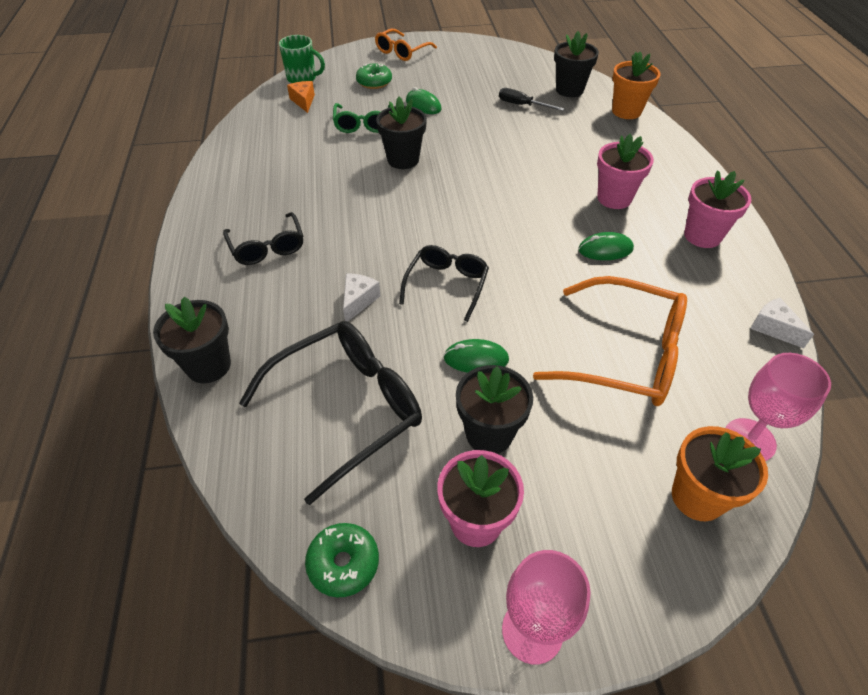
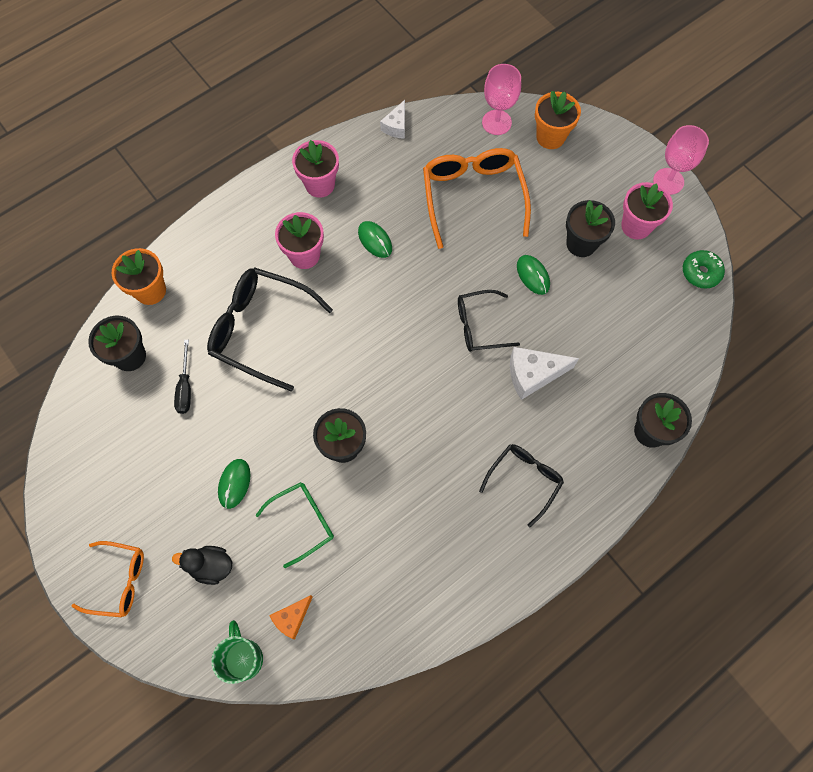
camera: 120 degrees left, 20 degrees up
(347, 408) = (619, 326): black glasses -> black glasses (261, 330)
(358, 301) = (533, 375): white cheese -> white cheese, size x1.61
(374, 82) = (211, 566): green donut -> black duck

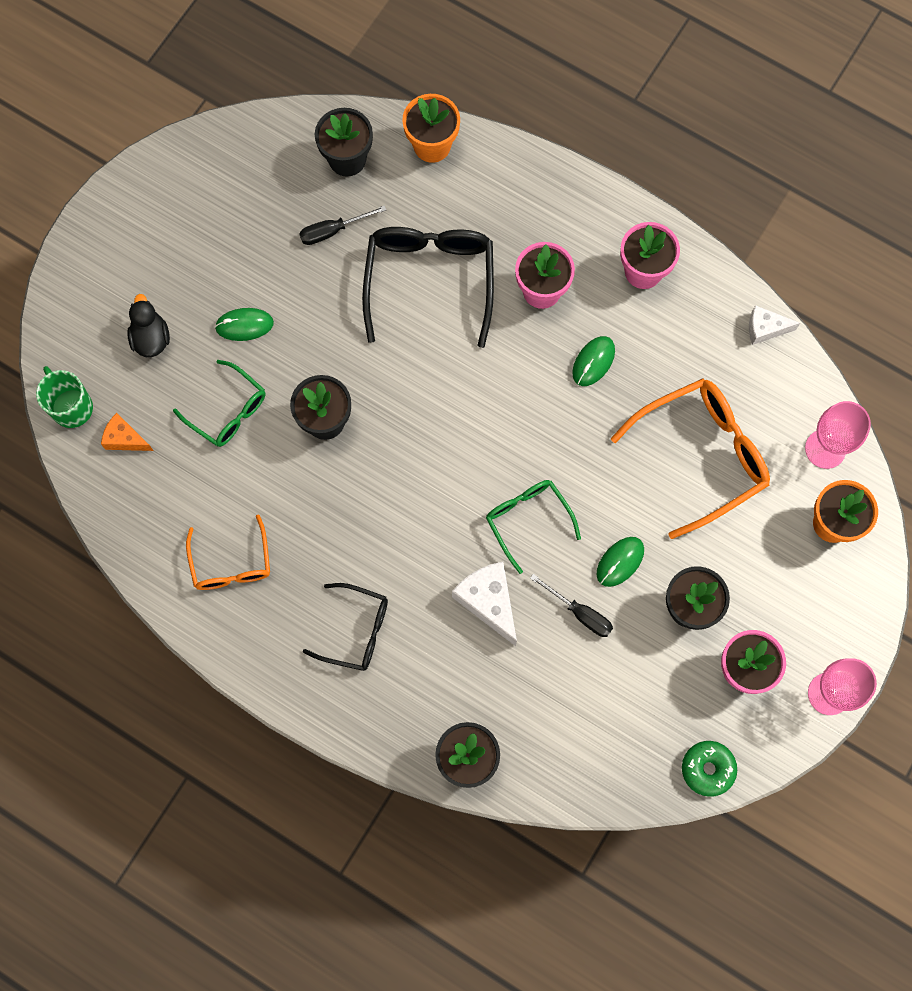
camera: 70 degrees right, 5 degrees up
(119, 581) = (107, 256): orange glasses -> orange glasses (231, 563)
(243, 658) = (71, 407): green mug -> green mug turned 90 degrees counterclockwise
(479, 326) = (528, 520): black glasses -> green glasses
(562, 315) = (580, 613): none -> black screwdriver

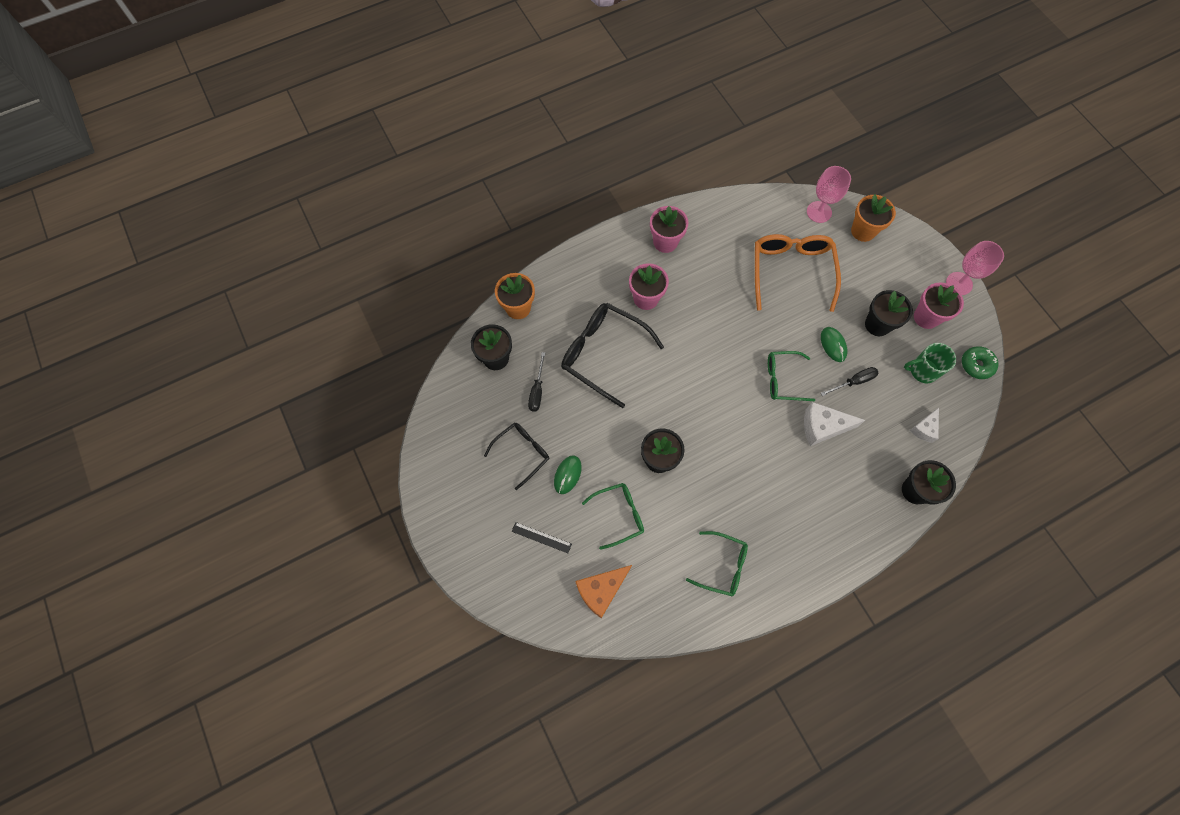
camera: 60 degrees left, 5 degrees down
(71, 407) = (559, 615): green mug -> green mug (922, 371)
(125, 439) = (601, 590): orange cheese -> orange cheese, size x1.61
(151, 338) = (541, 537): black duck -> black ruler
(231, 563) = (722, 566): orange glasses -> green glasses
(356, 630) = (804, 512): black glasses -> black glasses (522, 453)
(593, 362) = (705, 295): green mouse -> none
(765, 329) = (734, 203): white cheese -> white cheese (924, 429)

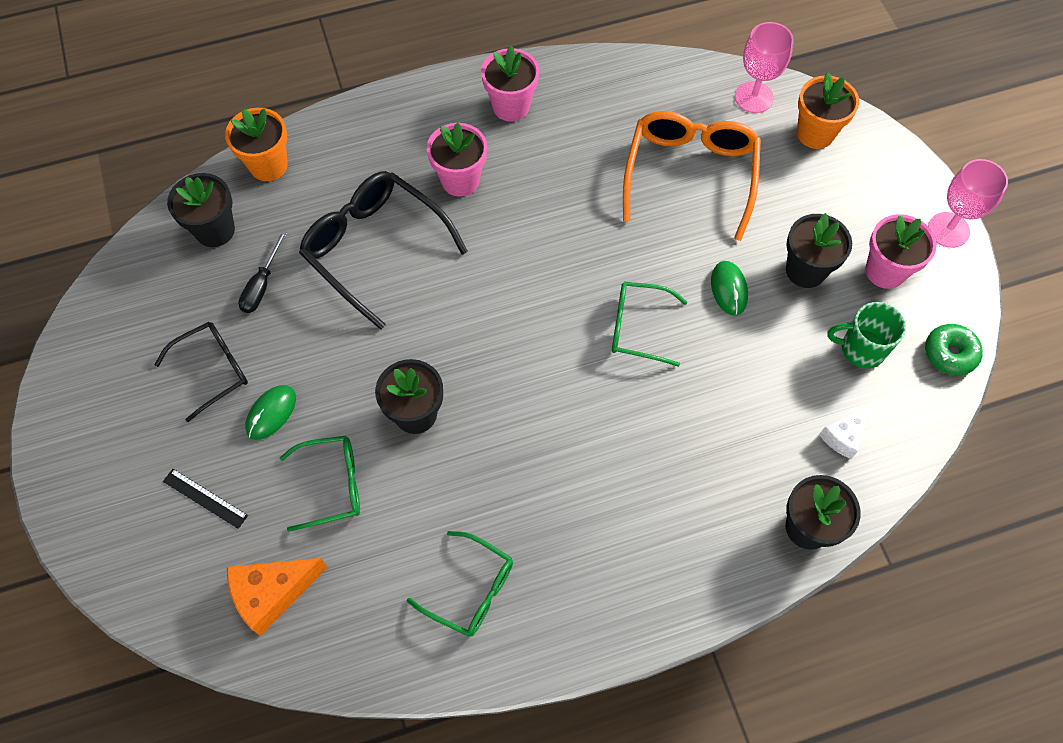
camera: 10 degrees right, 5 degrees down
(822, 427) = (682, 407): white cheese -> none
(853, 382) = (748, 348): black screwdriver -> none

